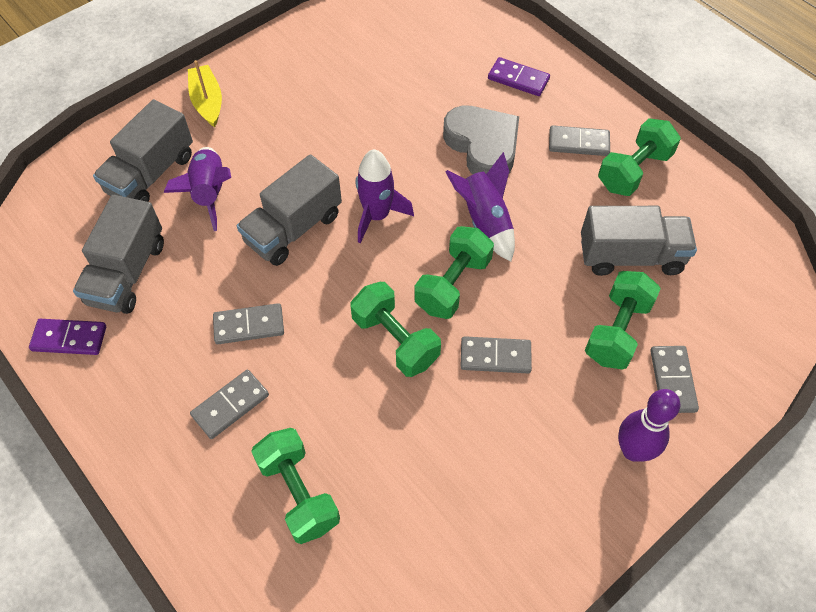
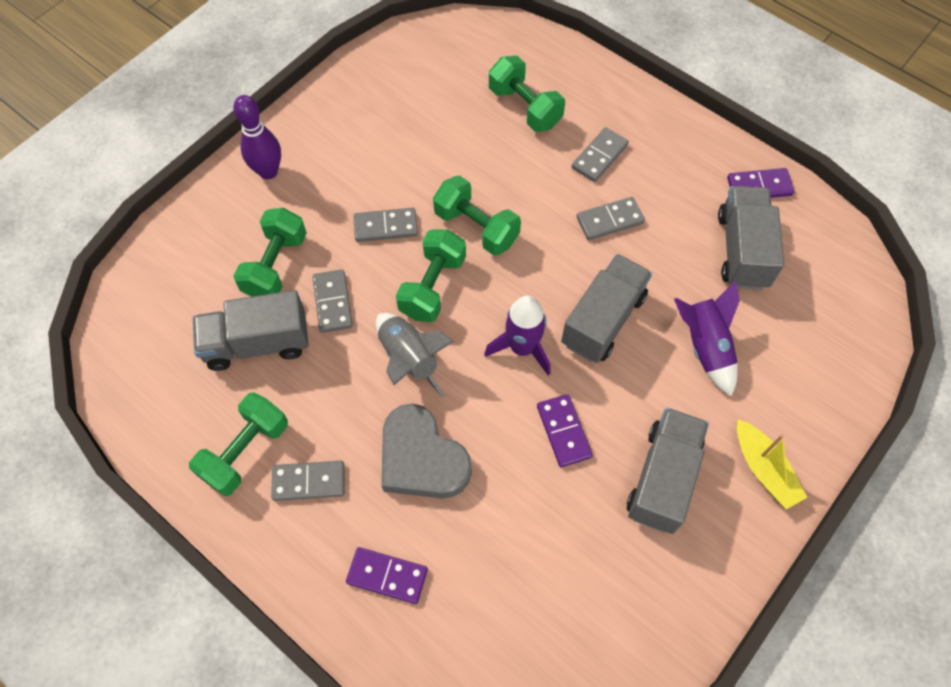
camera: 170 degrees right, 5 degrees up
(151, 174) = (777, 359): grey truck -> grey truck (663, 478)
(359, 148) = (564, 431): none -> purple domino
(485, 221) = (409, 359): purple rocket -> grey rocket
(672, 380) = (229, 230): grey domino -> grey domino (332, 302)

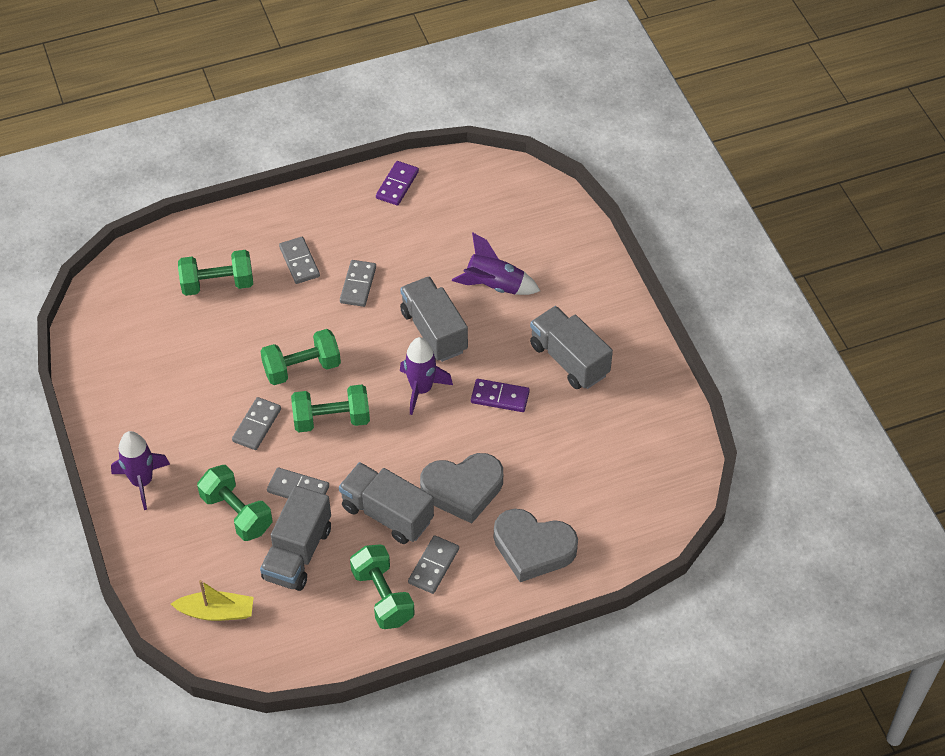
camera: 60 degrees left, 10 degrees down
(268, 171) = (142, 482): purple bowling pin -> purple rocket
(387, 576) = (533, 548): purple domino -> grey heart
(409, 359) = (381, 462): grey rocket -> none
(432, 286) = (331, 419): green dumbbell -> green dumbbell turned 60 degrees counterclockwise
(742, 250) = (439, 223): grey truck -> grey truck (387, 514)
(764, 469) = (599, 303): yellow boat -> yellow boat (216, 612)

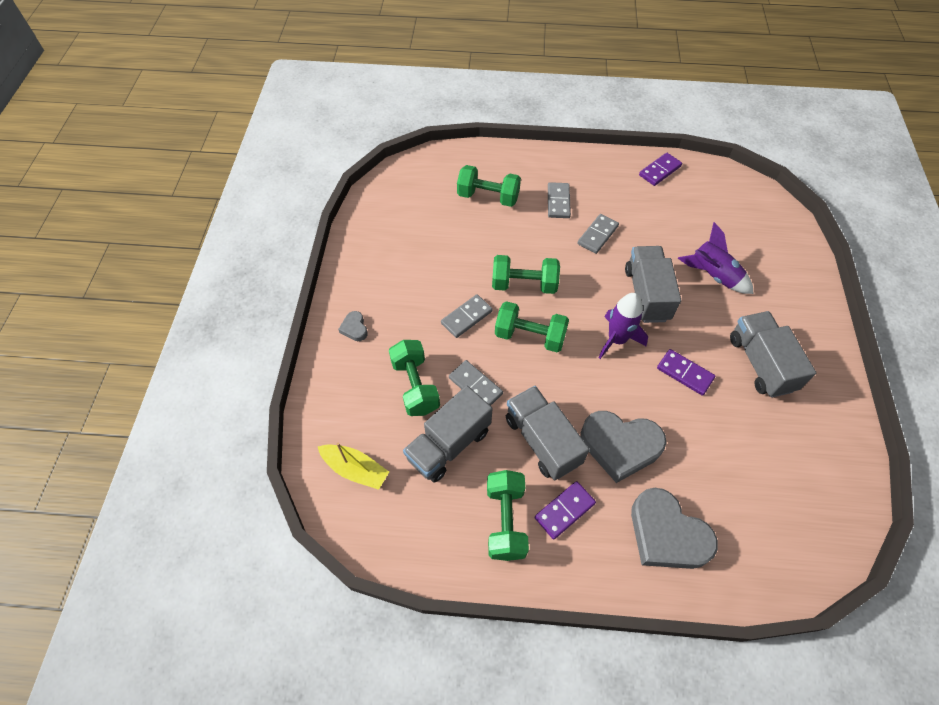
camera: 25 degrees right, 5 degrees up
(142, 482) = (354, 328): purple rocket -> grey heart
(433, 566) = (564, 510): grey domino -> purple domino

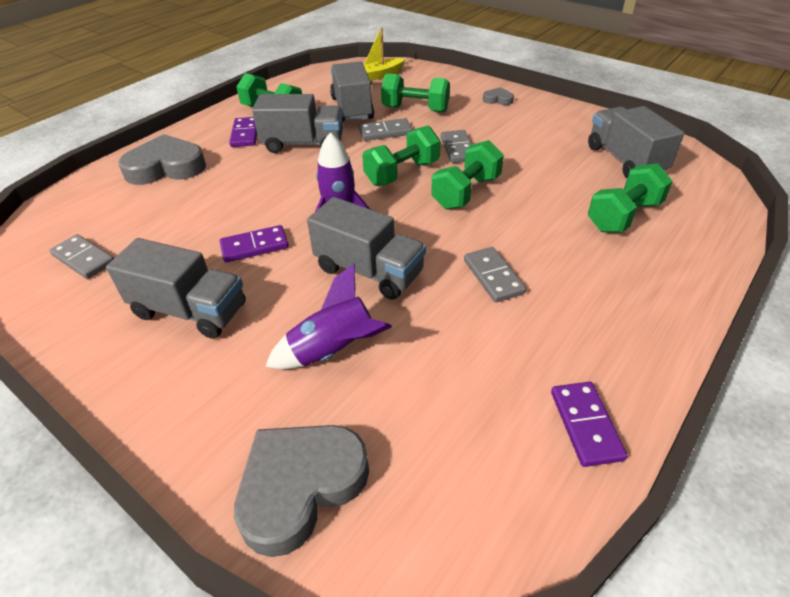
camera: 125 degrees right, 15 degrees down
(413, 213) = (625, 160): none -> grey truck
(558, 202) = (579, 269): grey domino -> grey domino (84, 259)
(620, 446) = (249, 176): grey heart -> grey heart (300, 486)

